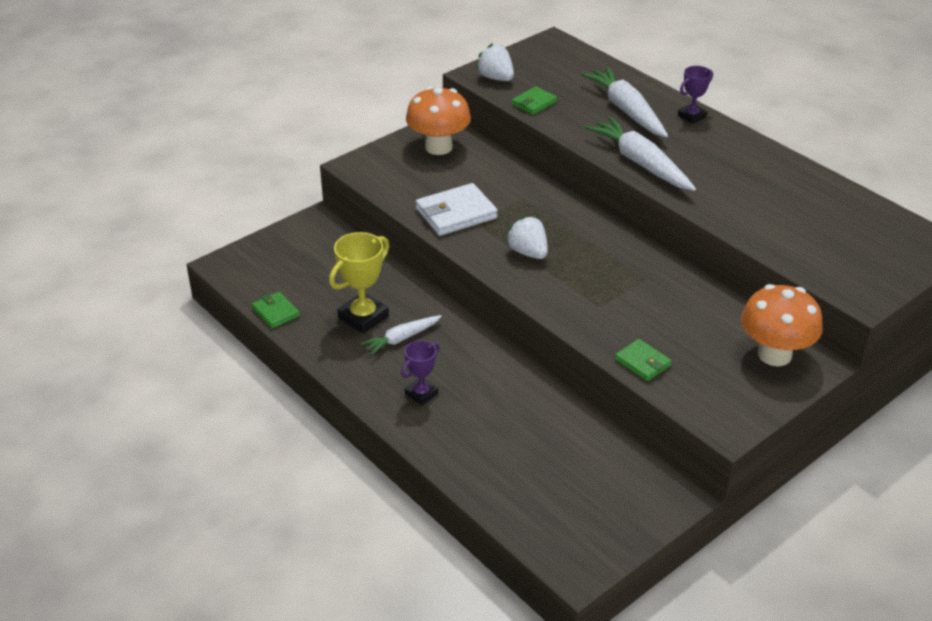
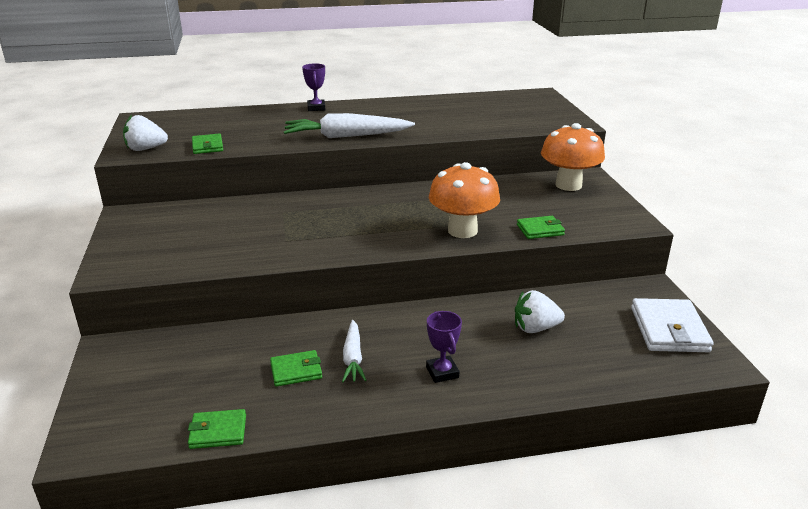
camera: 60 degrees left, 10 degrees down
(363, 317) = (296, 371): yellow trophy -> green wallet
(438, 147) = (153, 224): orange mushroom -> orange mushroom (462, 231)
(456, 213) = (260, 245): white wallet -> white wallet (669, 329)
(528, 252) = (356, 231): white strawberry -> white strawberry (535, 328)
(626, 110) = (274, 122): white carrot -> none

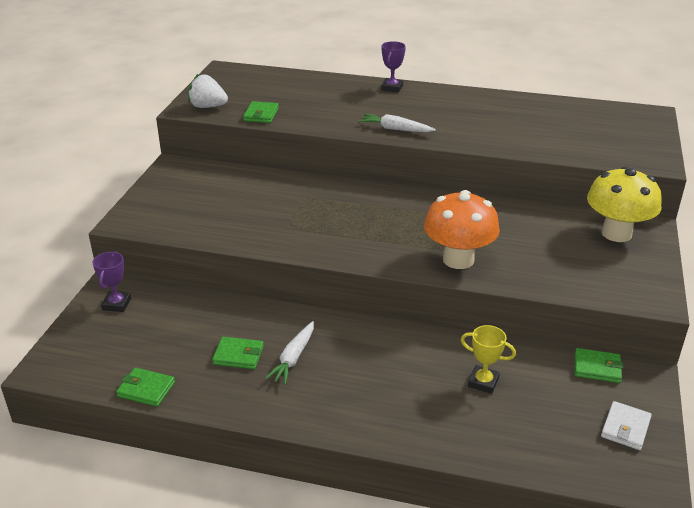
camera: 25 degrees right, 5 degrees up
(346, 136) = (395, 129): white carrot -> white carrot, size x0.57
(442, 372) = (361, 398): purple trophy -> purple trophy (117, 304)
(535, 328) = (483, 382): white strawberry -> yellow trophy
(540, 230) = (539, 279): green wallet -> green wallet (597, 368)
(568, 185) = (616, 233): orange mushroom -> yellow mushroom
(669, 329) = (625, 428): white wallet -> white wallet, size x0.59

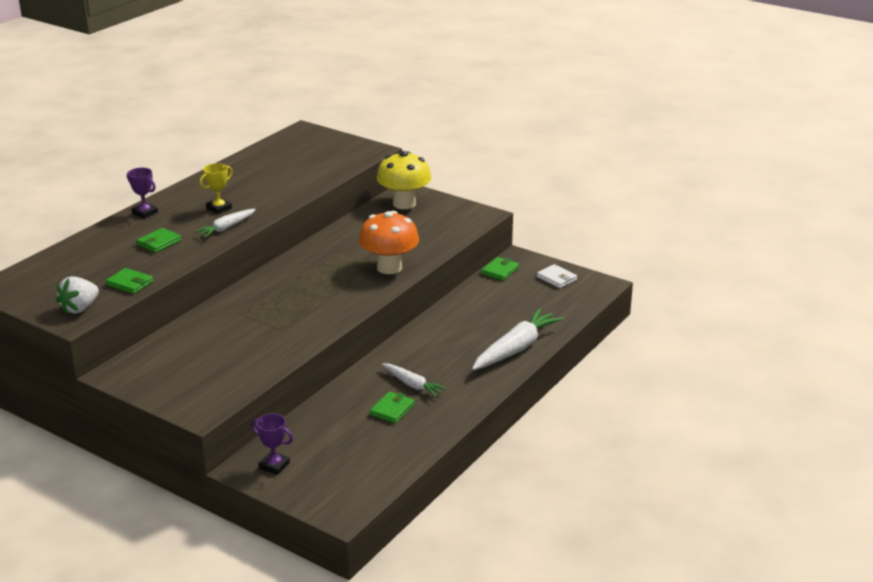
camera: 70 degrees left, 5 degrees down
(146, 389) = (405, 460): green wallet -> green wallet (159, 242)
(418, 427) = (516, 349): none -> white carrot
(483, 382) = (488, 314): yellow trophy -> yellow trophy (219, 208)

